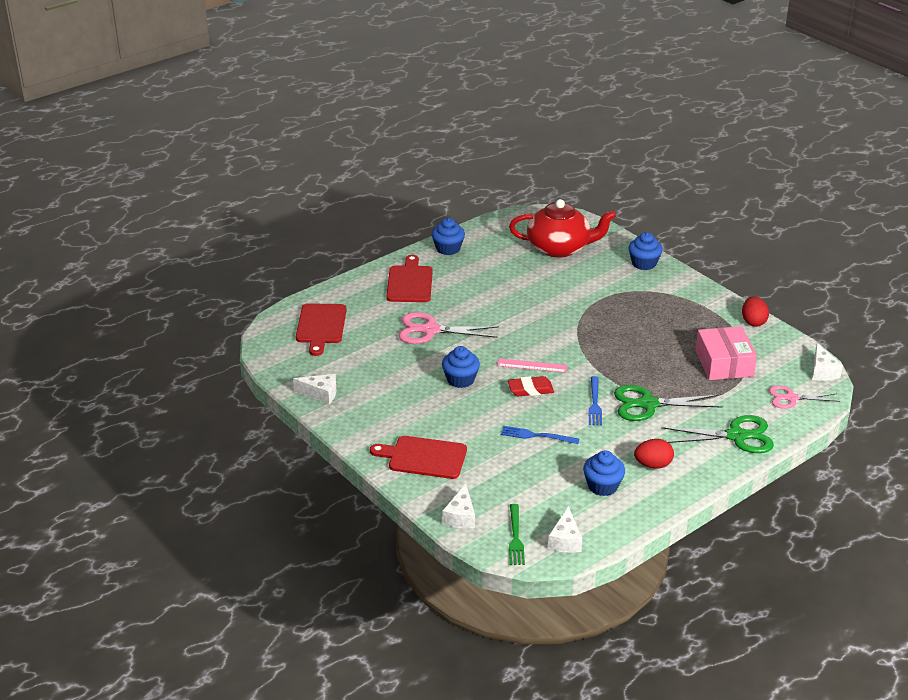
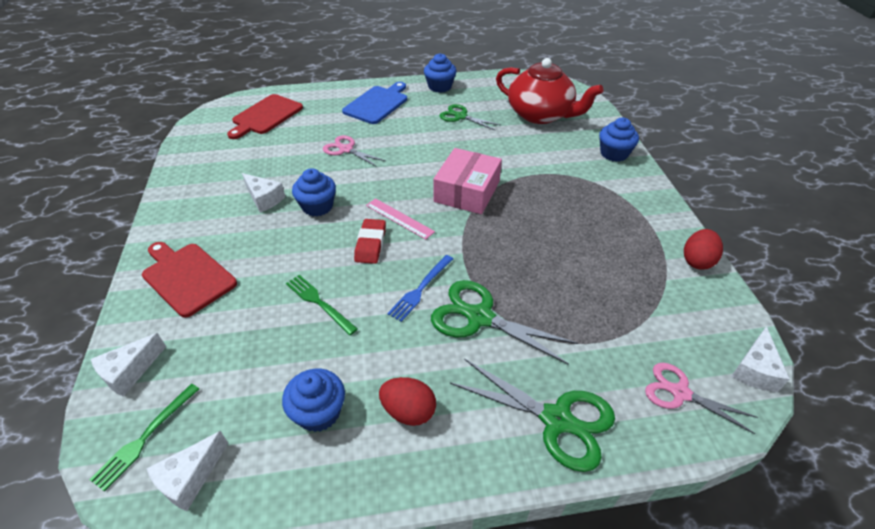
camera: 30 degrees right, 10 degrees up
(320, 394) = (189, 173): white cheese -> white cheese (264, 199)
(410, 282) = (377, 104): red cutting board -> blue cutting board
(430, 330) = (346, 149): pink scissors -> pink scissors, size x0.65
(495, 271) = (460, 116): none -> green scissors
(530, 389) = (371, 244): red eraser -> red eraser turned 75 degrees clockwise
(536, 436) = (319, 302): blue fork -> green fork
(724, 363) = (619, 301): pink box -> pink box (467, 191)

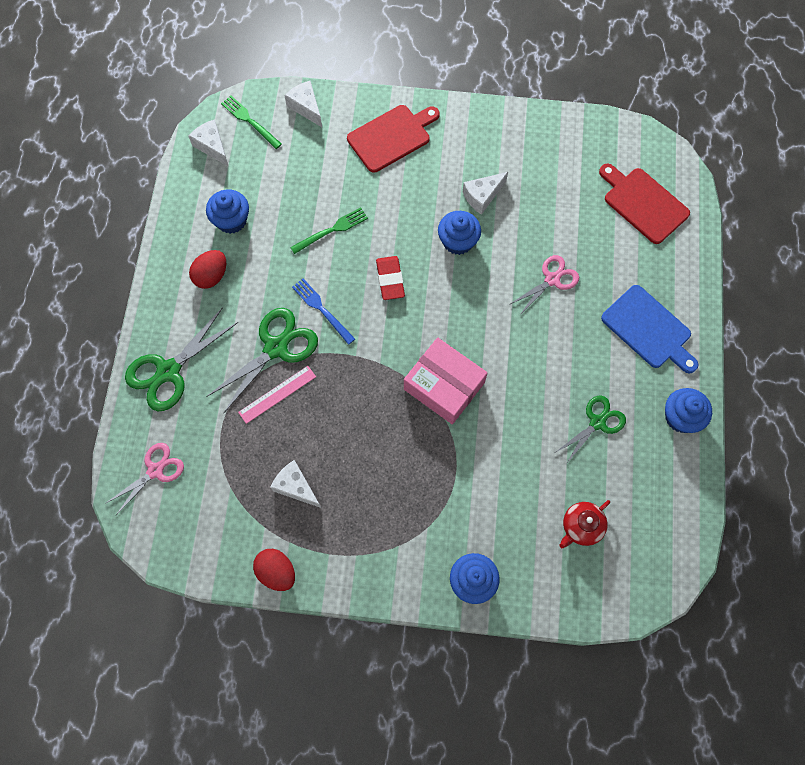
camera: 105 degrees right, 25 degrees up
(371, 244) = (390, 279): red eraser -> red eraser turned 60 degrees clockwise
(399, 218) = (419, 311): pink ruler -> pink ruler (277, 394)
(541, 114) = (581, 526): red teapot -> red teapot, size x0.48
(754, 370) = (152, 543): white cheese -> white cheese (296, 487)

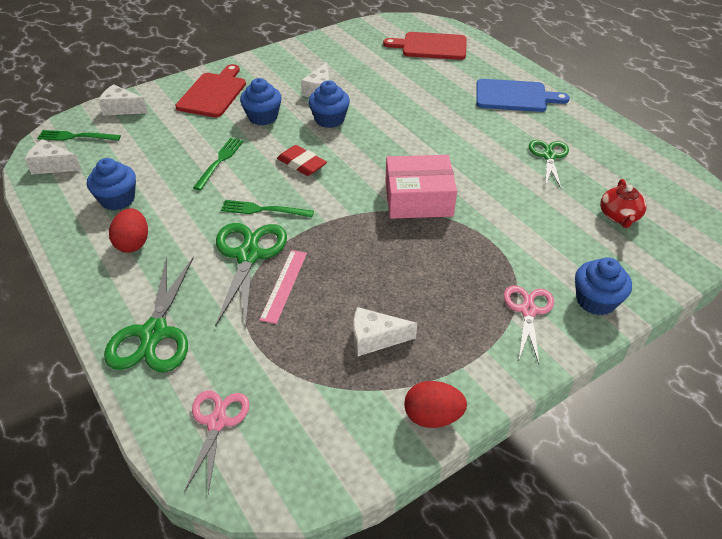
camera: 40 degrees left, 25 degrees down
(321, 309) = (263, 210): blue fork -> green fork
(552, 279) = (421, 105): pink scissors -> pink scissors (528, 310)
(681, 417) = (593, 124): blue cupcake -> blue cupcake (263, 117)

